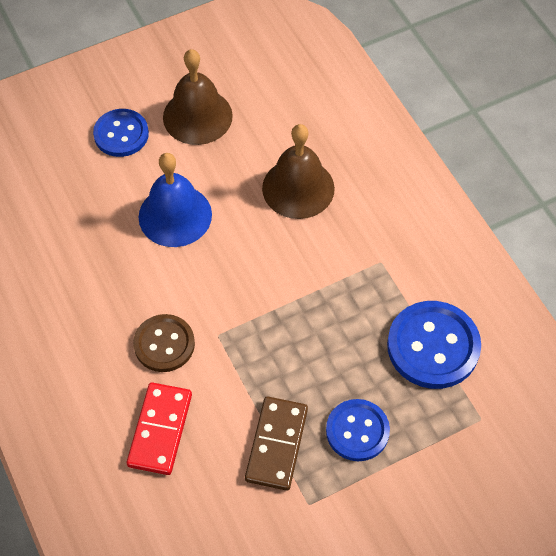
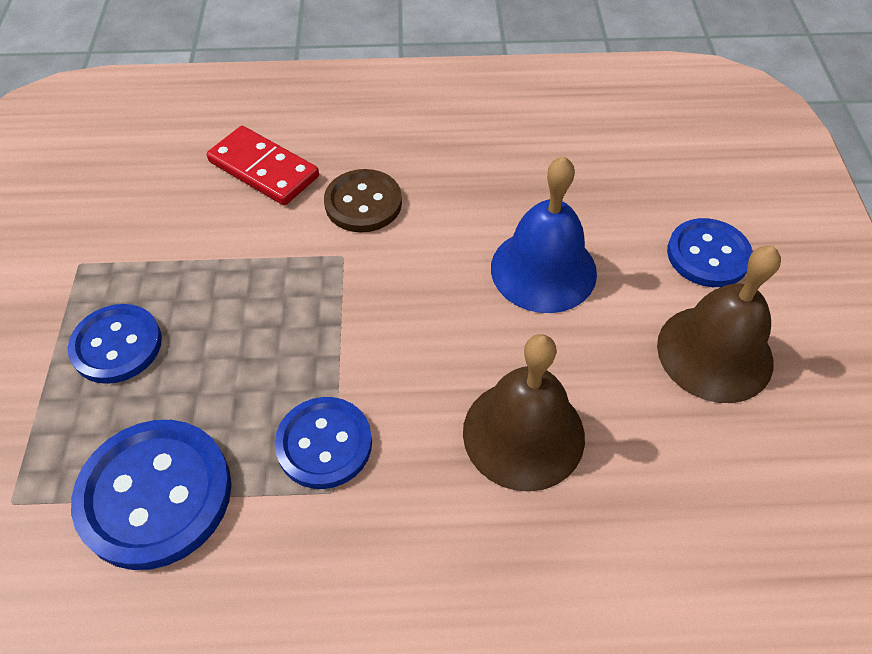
camera: 115 degrees right, 5 degrees down
(277, 444) = (167, 260): brown domino -> none
(357, 279) = (324, 444): none -> blue button

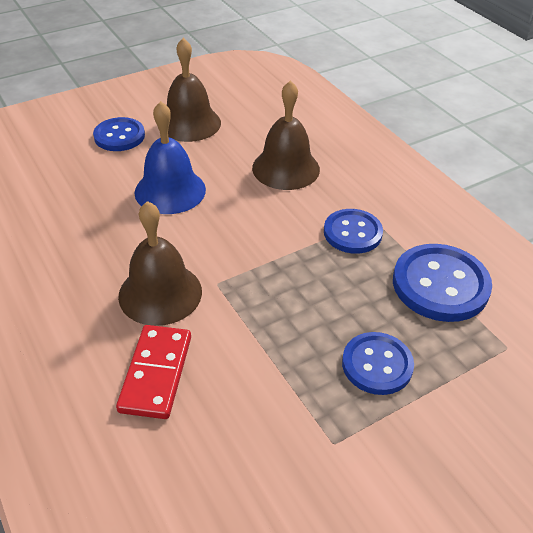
camera: 120 degrees left, 10 degrees down
(363, 203) = (160, 293): brown button -> brown bell

